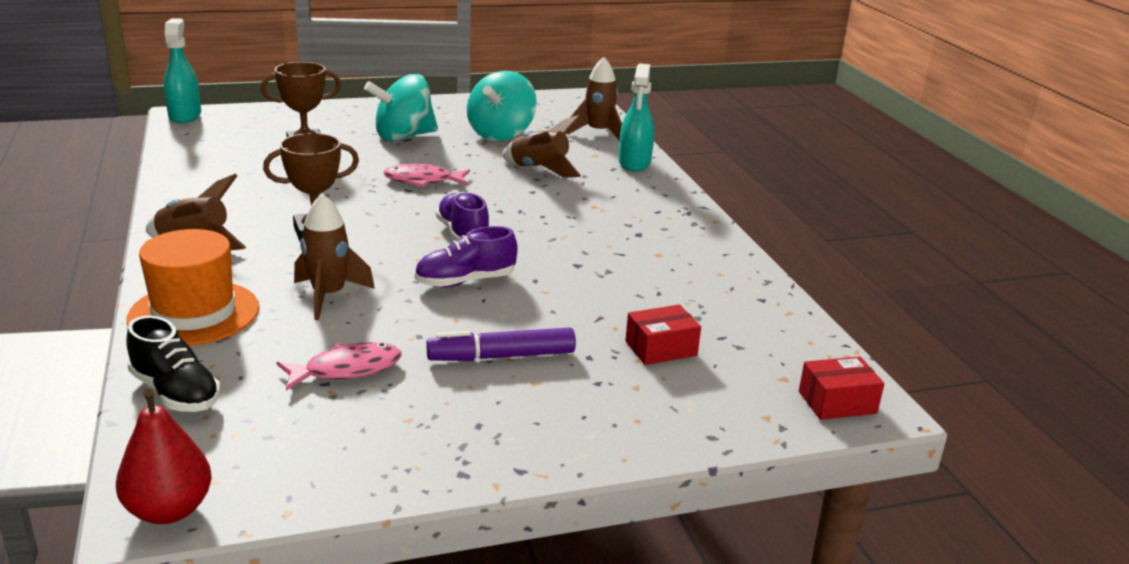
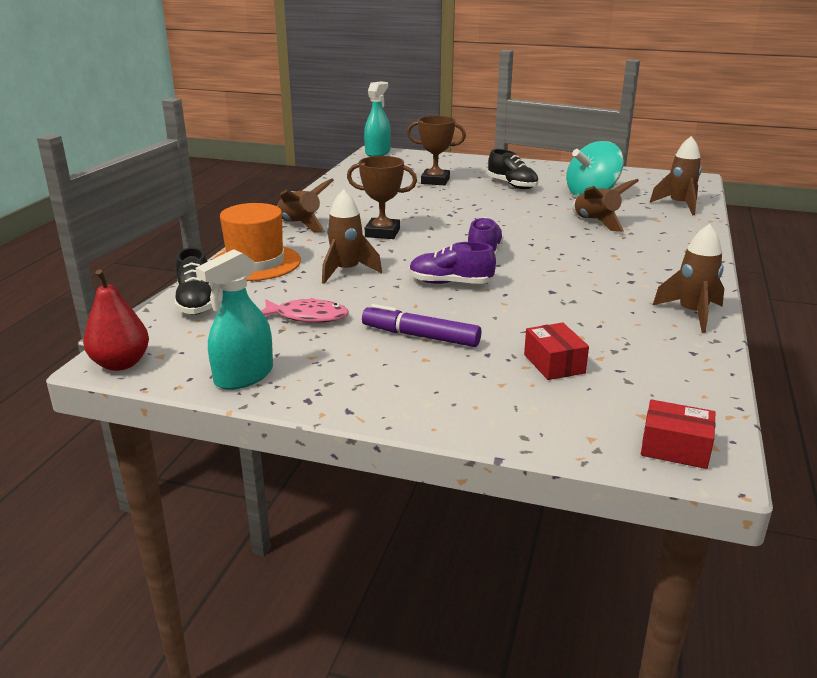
camera: 35 degrees right, 0 degrees up
(403, 136) = (512, 185): turquoise spinning top -> black shoe
(422, 180) = (494, 214): pink fish -> none
(634, 163) = (688, 231): turquoise spray bottle -> turquoise spray bottle (244, 376)
(661, 348) = (554, 364): red box -> red box turned 60 degrees clockwise
(723, 257) = (692, 314): none -> brown rocket

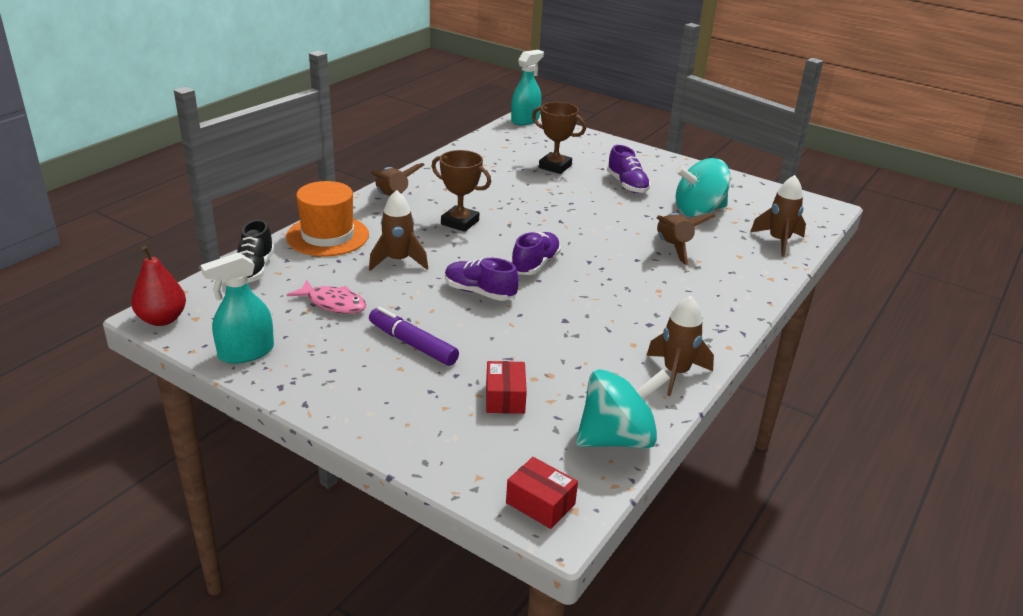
camera: 15 degrees right, 5 degrees up
(512, 185) = (627, 185): black shoe -> purple shoe
(692, 376) = (617, 438): none -> turquoise spinning top

